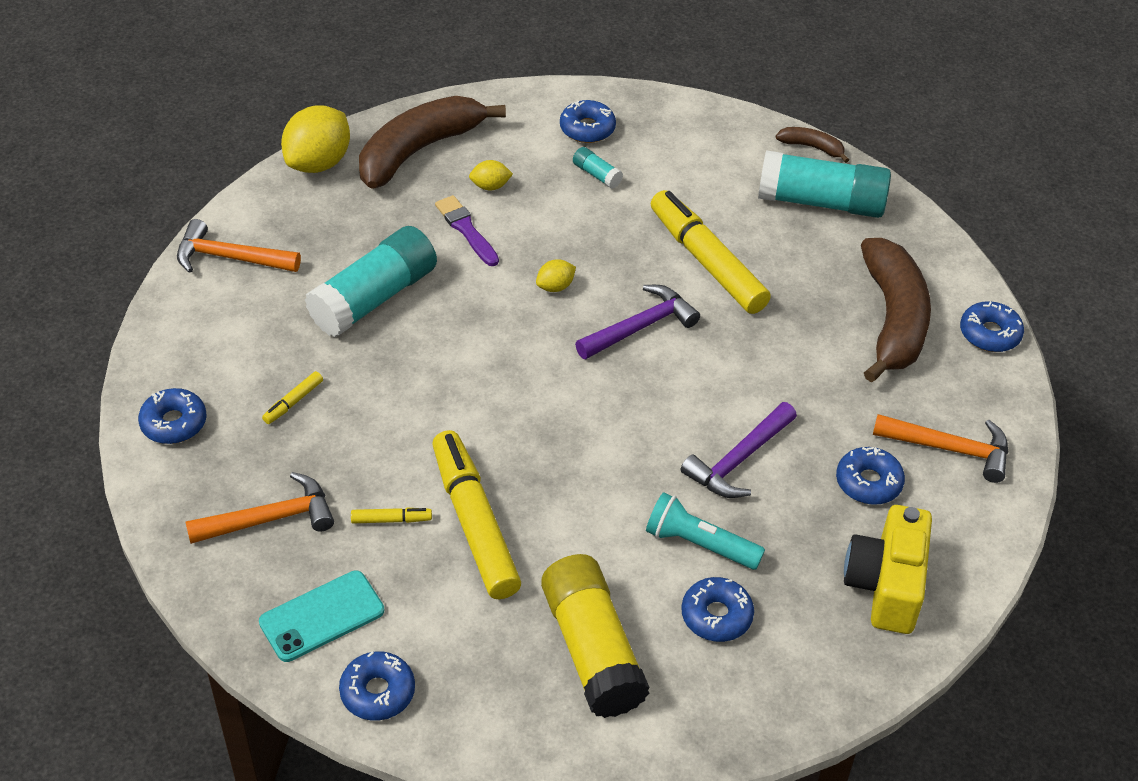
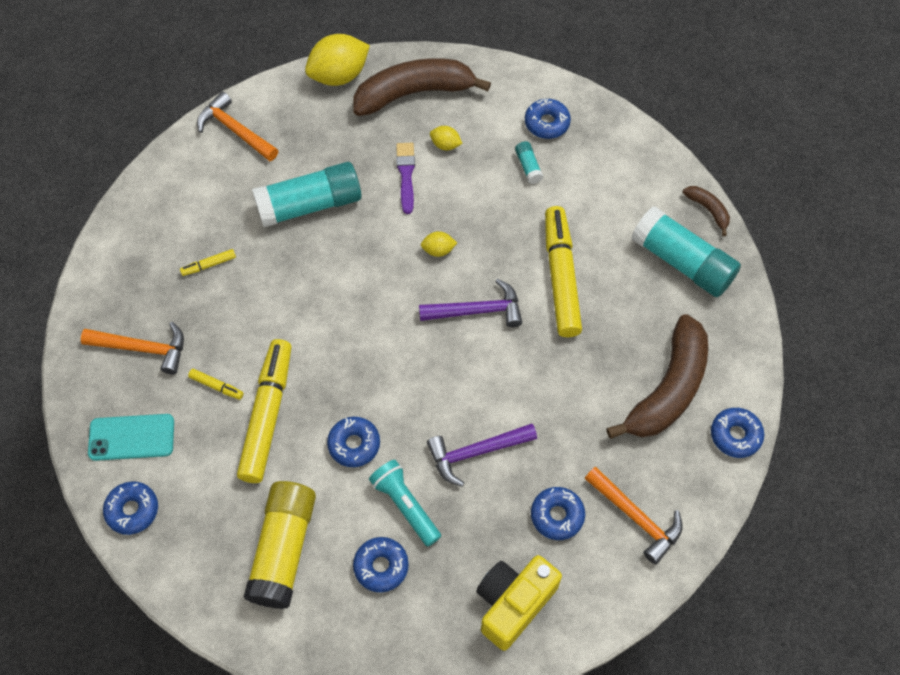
camera: 30 degrees right, 15 degrees up
(174, 423) = (126, 247): blue donut -> blue donut (354, 444)

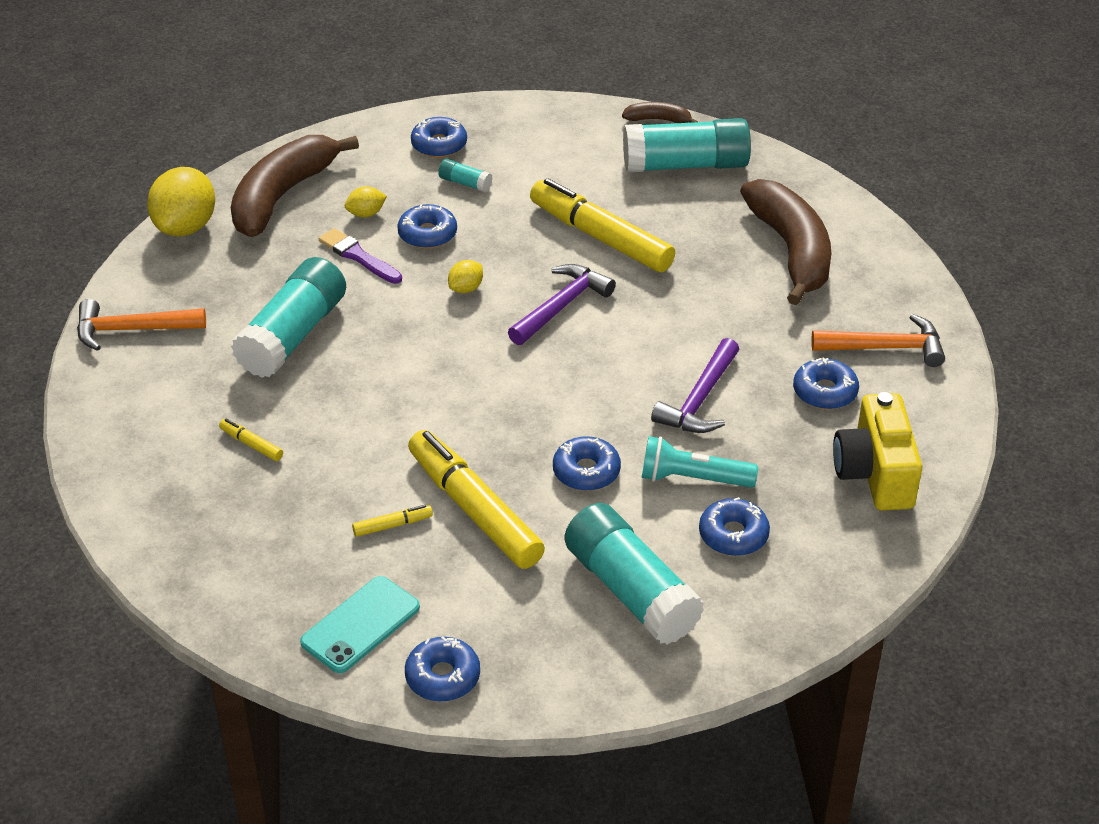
camera: 45 degrees left, 20 degrees down
(142, 348) = (272, 552): orange hammer -> none
(209, 265) = (251, 444): yellow marker -> yellow marker turned 105 degrees clockwise
(283, 549) = (631, 591): yellow glue stick -> turquoise glue stick
(735, 435) = (882, 244): blue donut -> blue donut (427, 234)

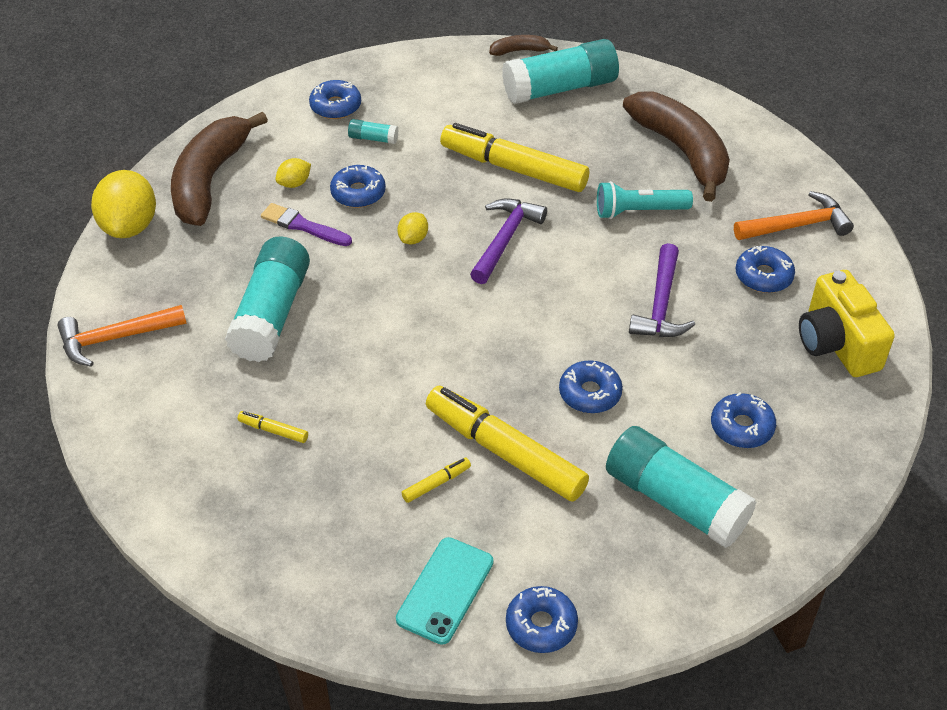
camera: 15 degrees left, 5 degrees up
(693, 478) = (685, 381): turquoise flashlight -> turquoise flashlight (639, 211)

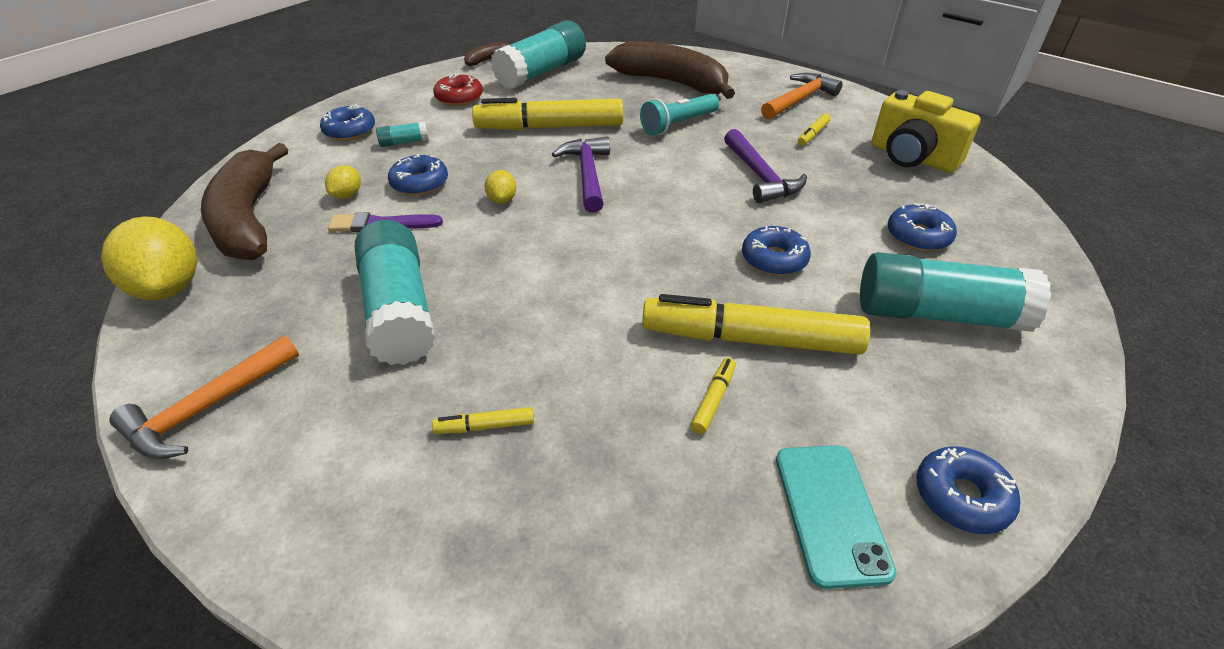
camera: 30 degrees left, 5 degrees down
(456, 97) = (459, 97): none -> red donut
(763, 276) = (813, 134): blue donut -> yellow marker

